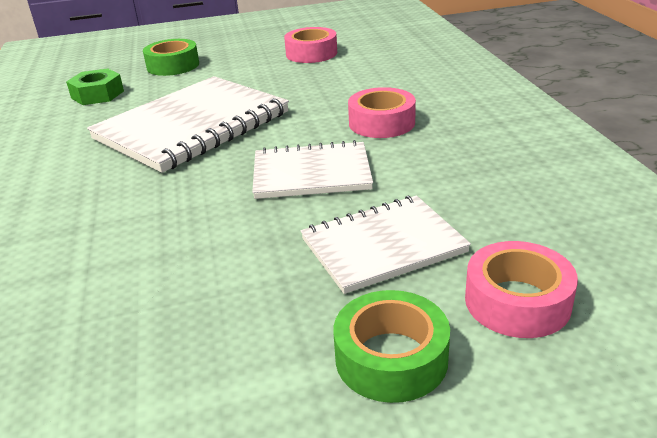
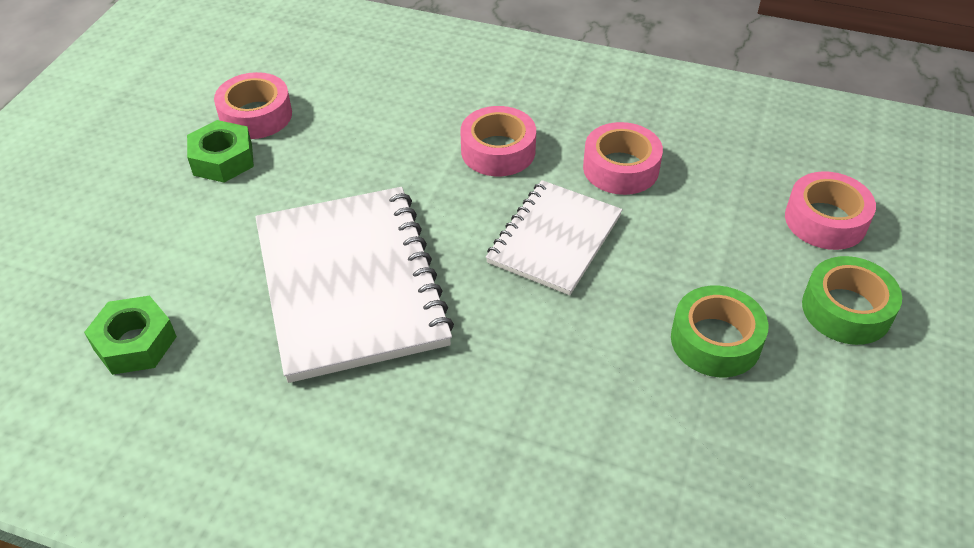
camera: 60 degrees left, 15 degrees up
(173, 66) = (127, 240): green tape -> green tape (715, 340)
(262, 60) = (223, 159): none -> green nut
(383, 246) = (710, 250): white notebook -> none
(432, 172) = (621, 168): none -> pink tape

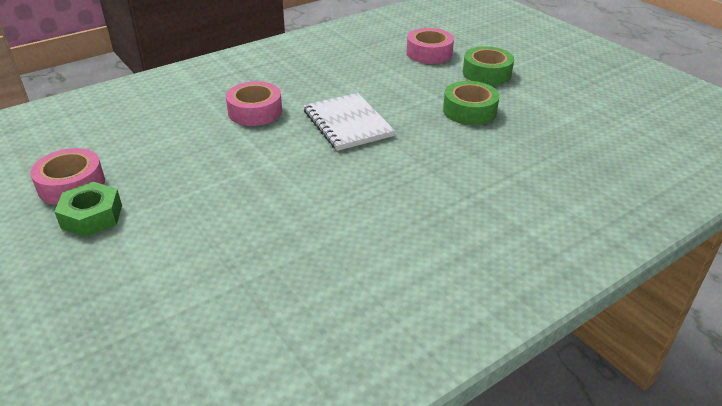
camera: 55 degrees left, 10 degrees down
(135, 343) = (218, 329): green nut -> none
(351, 284) = (290, 206): white notebook -> none
(621, 168) = (323, 84): pink tape -> none

